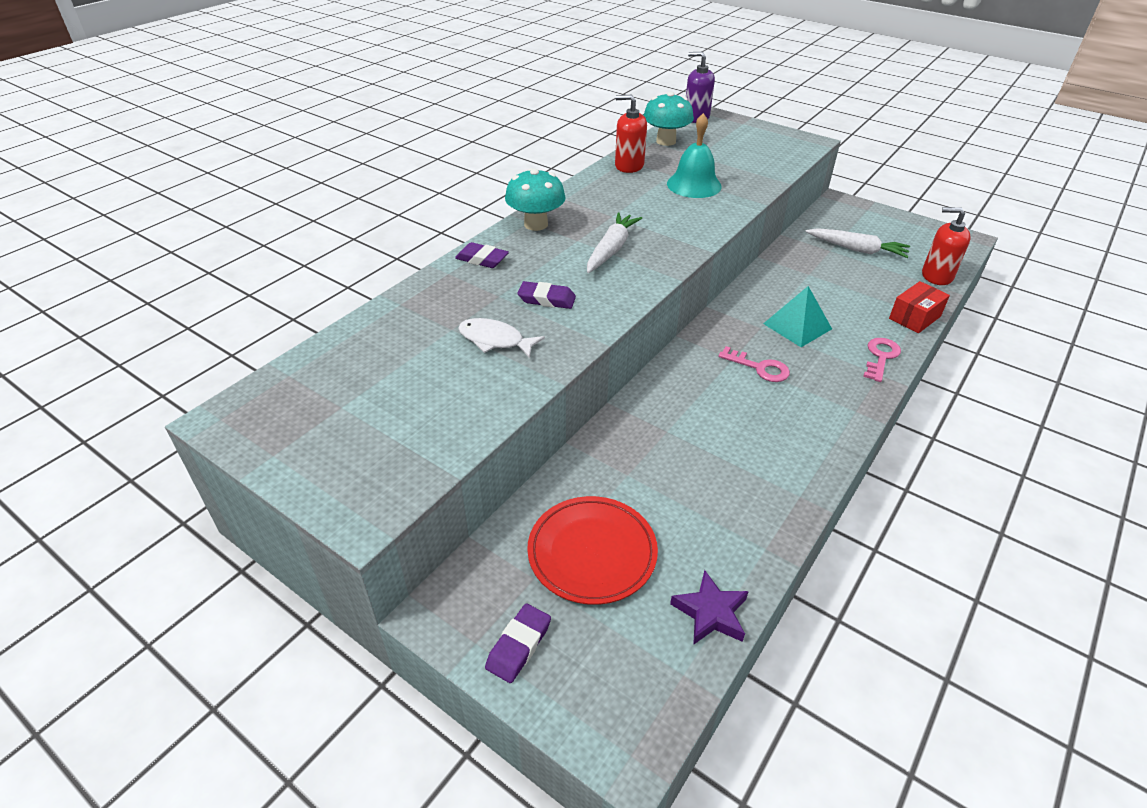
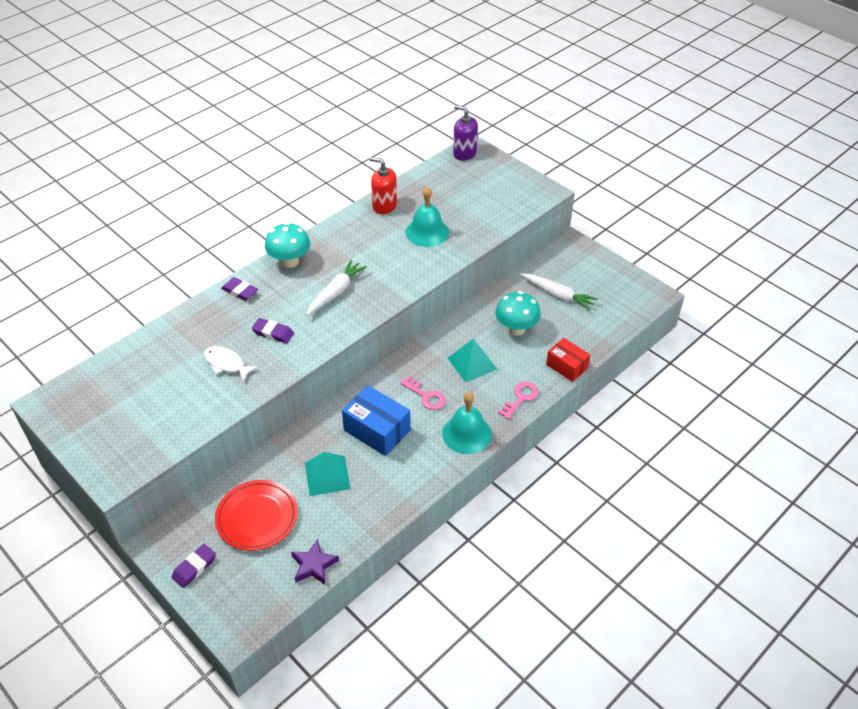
camera: 10 degrees right, 5 degrees up
(666, 141) = (426, 180): turquoise mushroom -> turquoise mushroom (516, 328)
(672, 480) = (327, 475): none -> turquoise pyramid
(715, 414) = (377, 430): none -> blue box
(837, 405) = (467, 434): none -> turquoise bell
(914, 317) = (566, 366): red box -> red box turned 75 degrees clockwise
(936, 276) = (608, 329): red soap dispenser -> none

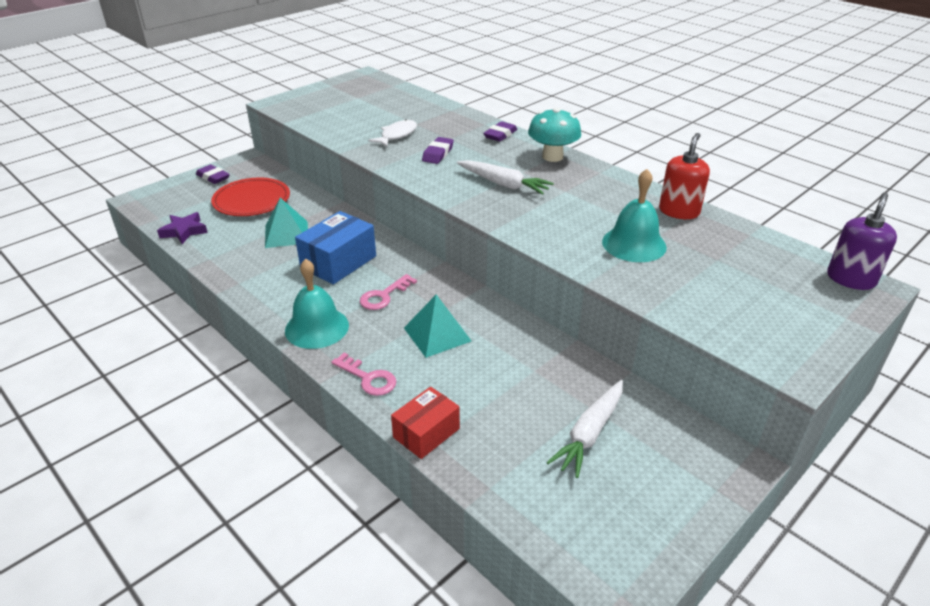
camera: 90 degrees right, 10 degrees down
(516, 328) = (506, 380): turquoise mushroom -> none

